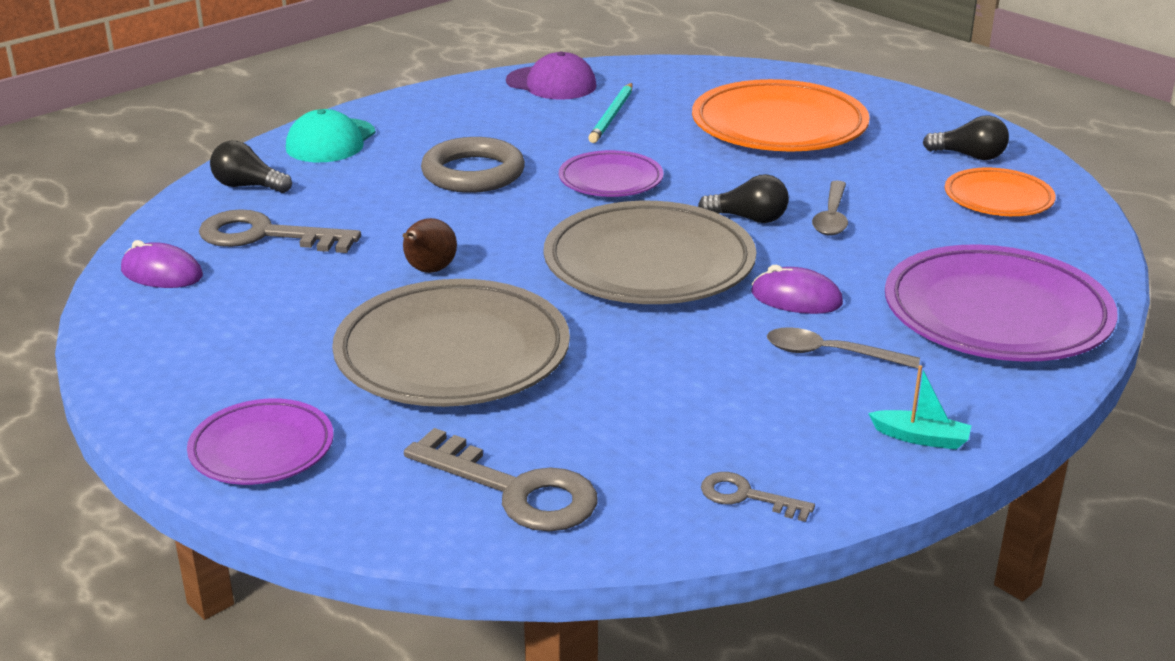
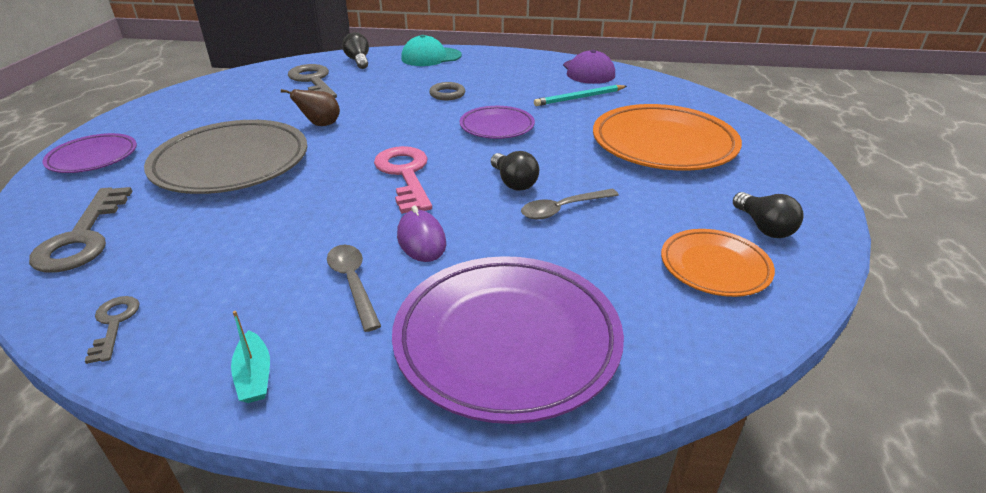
camera: 50 degrees right, 5 degrees up
(162, 273) = (251, 78): purple mouse -> none
(473, 173) = (447, 94): grey ring -> grey ring, size x0.54
(649, 264) = (405, 175): grey plate -> pink key

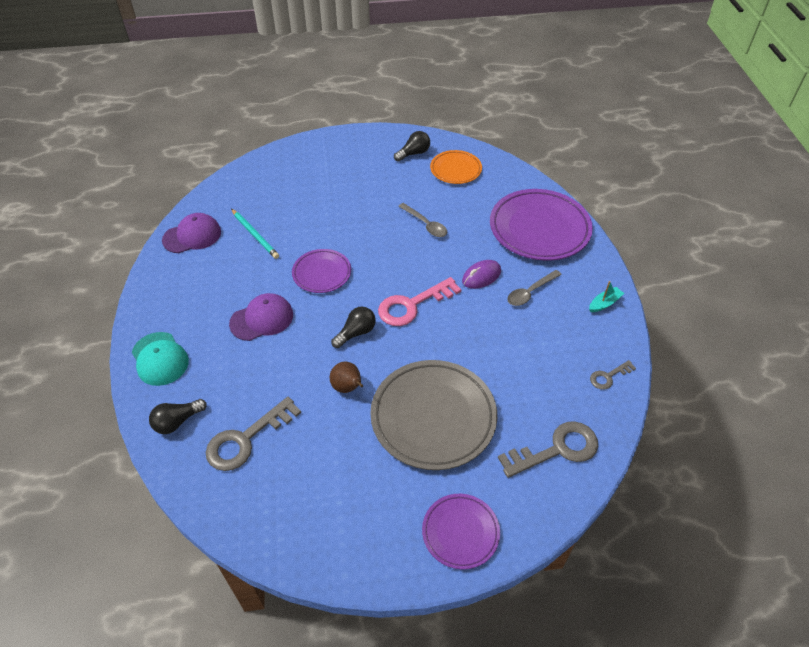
camera: 105 degrees left, 15 degrees up
(447, 94) = (262, 319): grey ring -> purple cap
(513, 182) = (403, 250): black light bulb -> black light bulb (356, 333)
(663, 144) = (328, 188): orange plate -> none

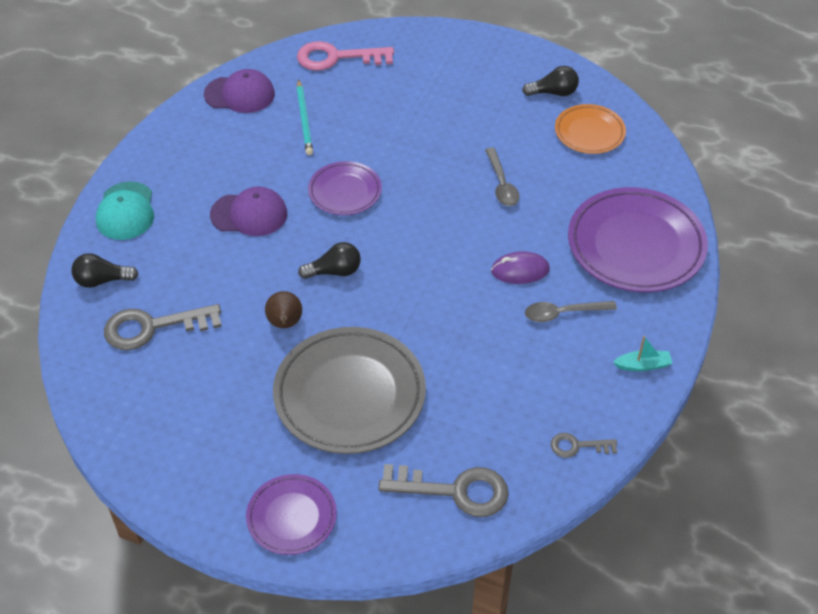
camera: 30 degrees right, 0 degrees up
(412, 305) = (417, 269): pink key -> pink key (337, 58)

